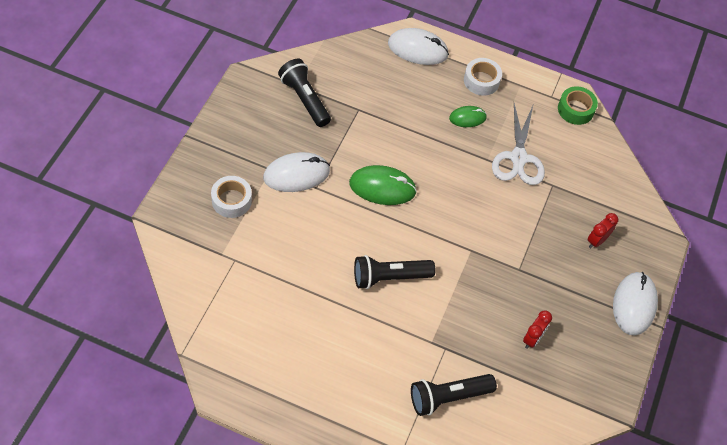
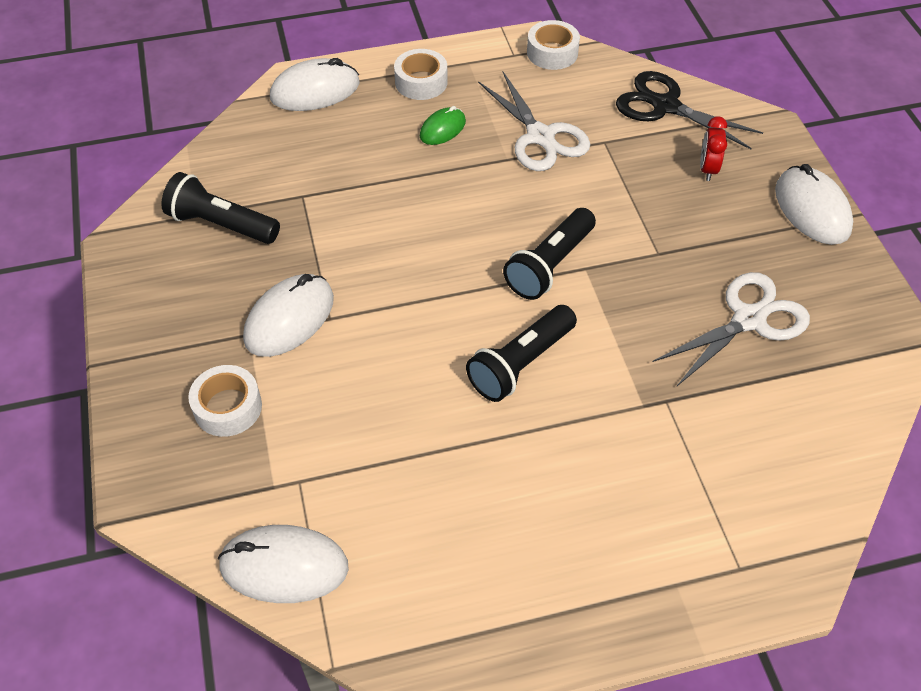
camera: 30 degrees left, 5 degrees down
(196, 294) = (284, 566): none -> white mouse
(382, 187) = (414, 265): green mouse -> none
(448, 397) = (727, 457): black flashlight -> black flashlight (550, 265)
(532, 339) = (749, 319): red clock -> white scissors
(575, 109) = (552, 53): green tape -> white tape
(610, 186) = (665, 106): none -> black scissors

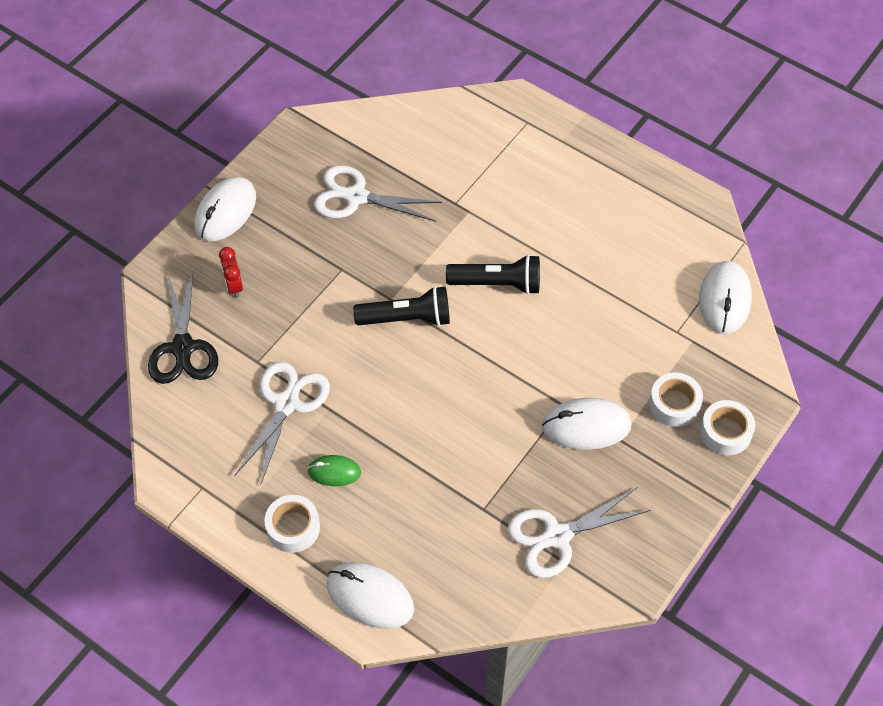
camera: 130 degrees left, 5 degrees up
(221, 224) = (557, 536): black flashlight -> white scissors
(284, 566) = (724, 299): white mouse -> white mouse turned 45 degrees clockwise
(552, 53) = (177, 461): white tape -> white tape (725, 432)
(707, 169) = (234, 286): red clock -> red clock turned 105 degrees clockwise

